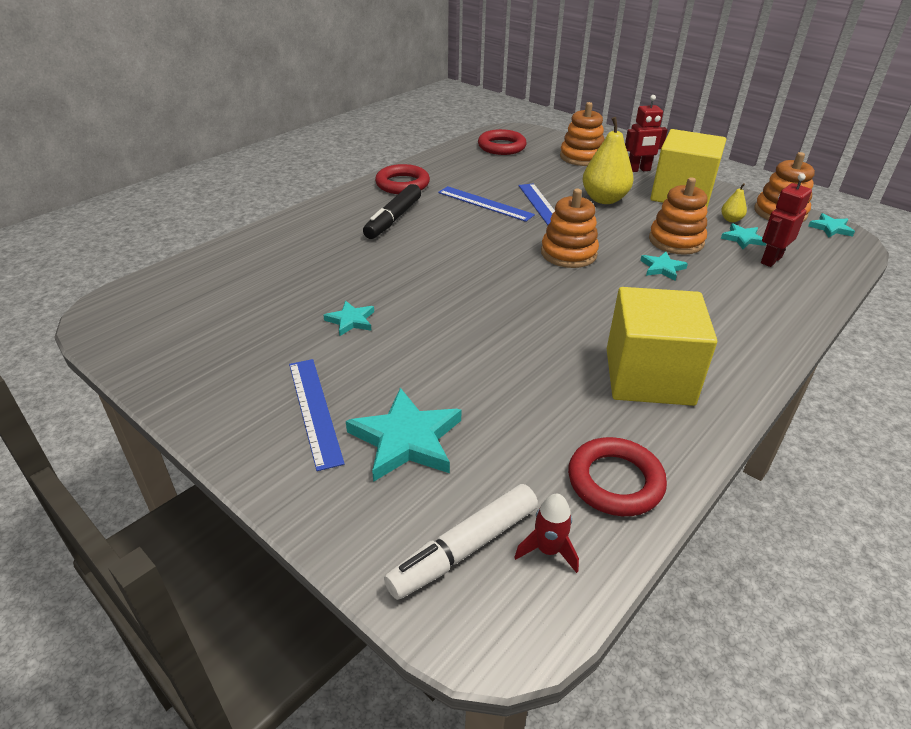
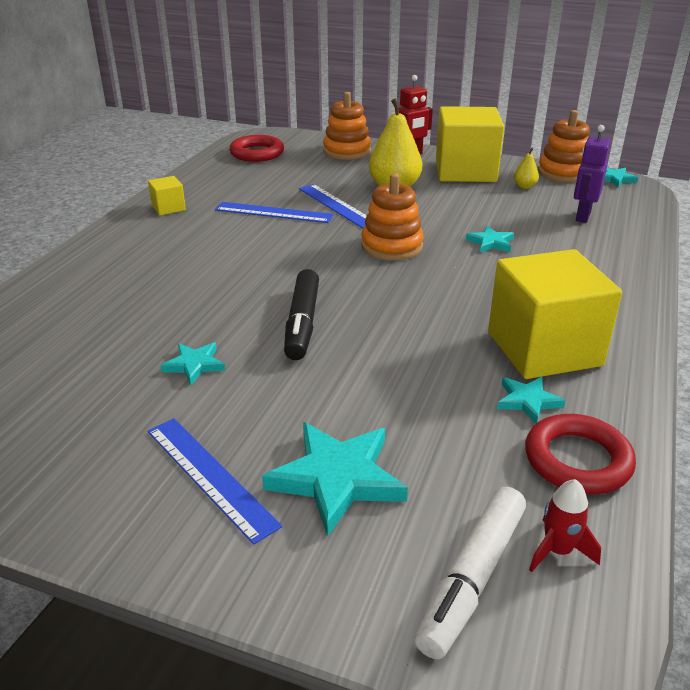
camera: 20 degrees left, 5 degrees down
(393, 219) = (180, 246): black marker -> black marker (302, 323)
(402, 184) = (168, 208): red ring -> yellow cube
(676, 241) = (487, 215): orange stacking toy -> none
(742, 239) = (546, 202): turquoise star -> turquoise star (527, 401)
(770, 260) = (582, 216): red robot -> purple robot

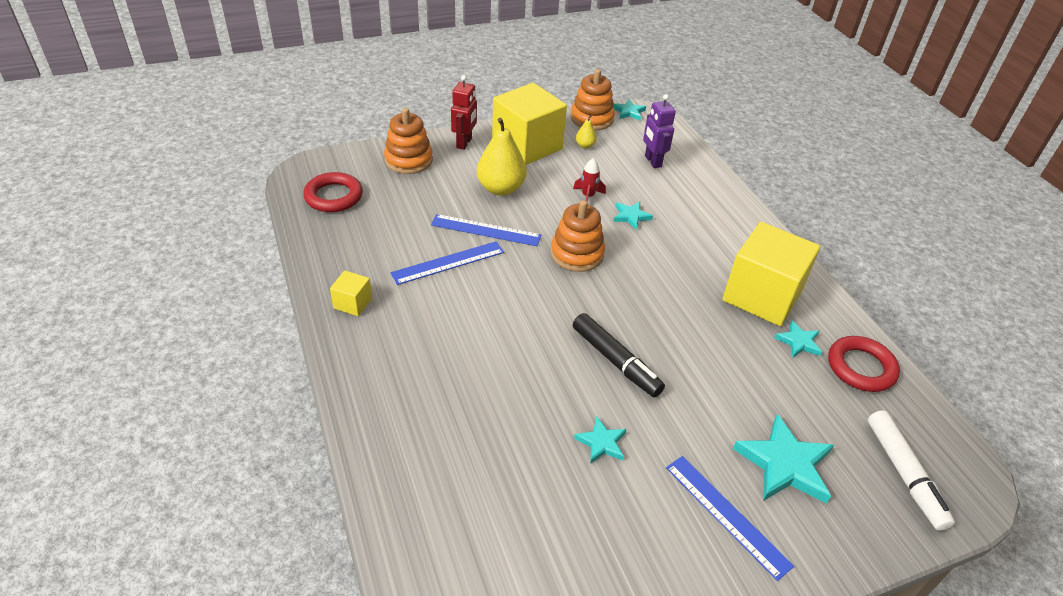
camera: 45 degrees left, 10 degrees up
(210, 476) = (727, 515): blue ruler -> blue ruler turned 45 degrees clockwise
(557, 551) = (913, 430): red rocket -> red rocket (588, 196)

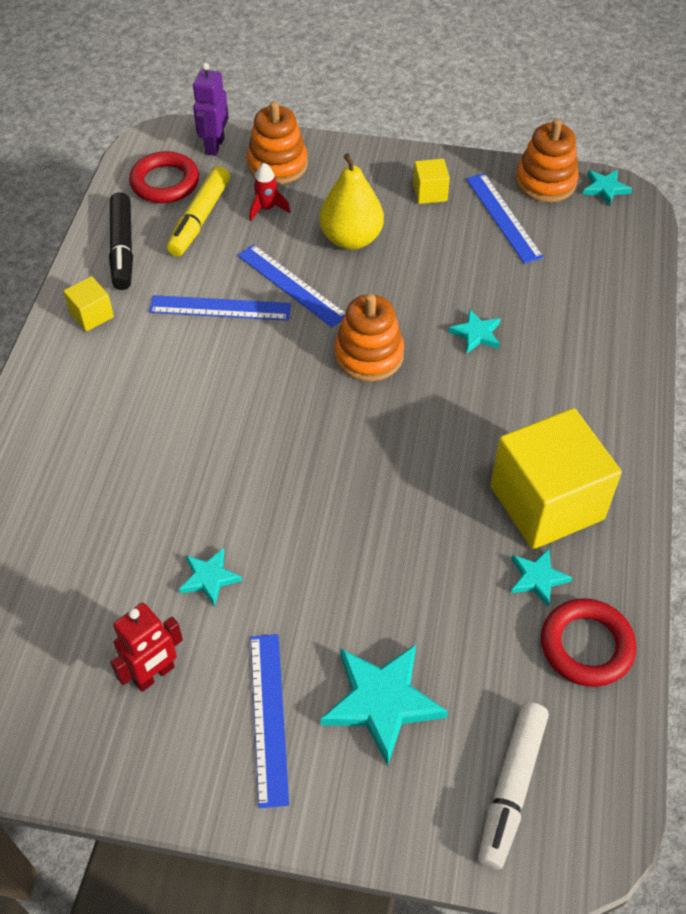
camera: 35 degrees right, 10 degrees up
(381, 211) = (200, 219): none -> yellow marker
(464, 143) = (358, 163): red robot -> red robot (154, 674)
(527, 146) = (430, 193): yellow cube -> yellow cube, size x0.44
(585, 145) = (503, 217): yellow pear -> blue ruler
(588, 196) = (446, 287): red rocket -> red rocket (267, 208)
(615, 361) = (301, 499): black marker -> black marker (122, 248)
(652, 161) = (572, 270): purple robot -> purple robot (214, 146)

